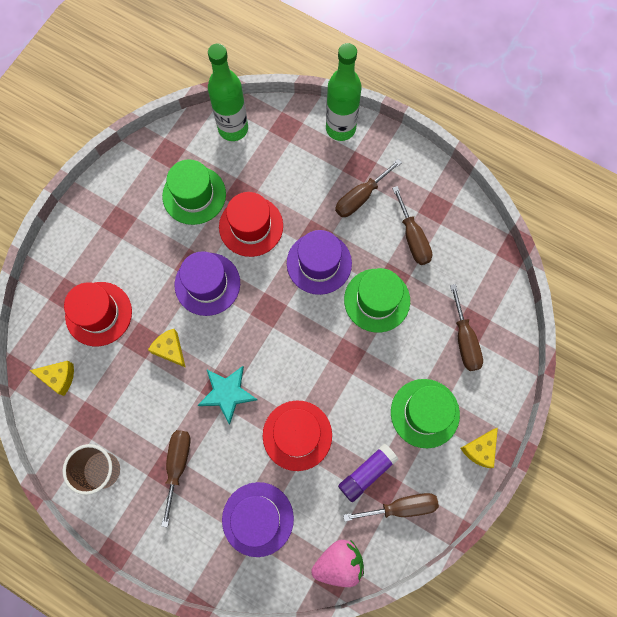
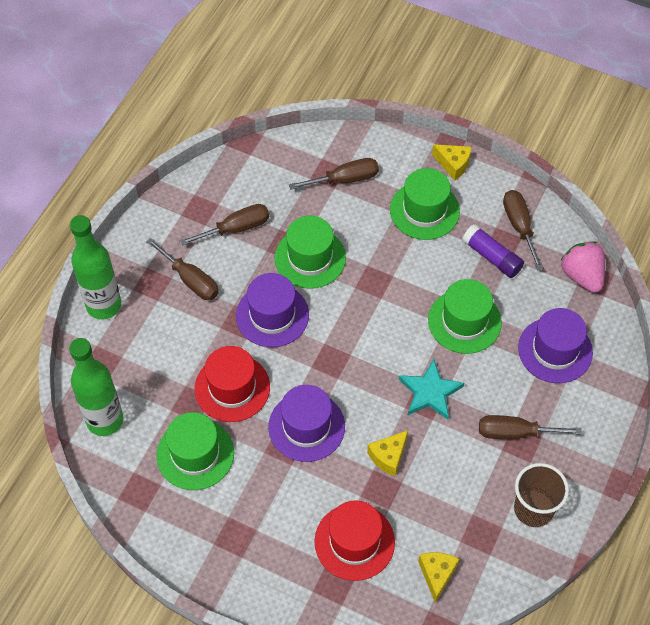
camera: 95 degrees left, 15 degrees down
(297, 435) = (464, 321): red hat -> green hat

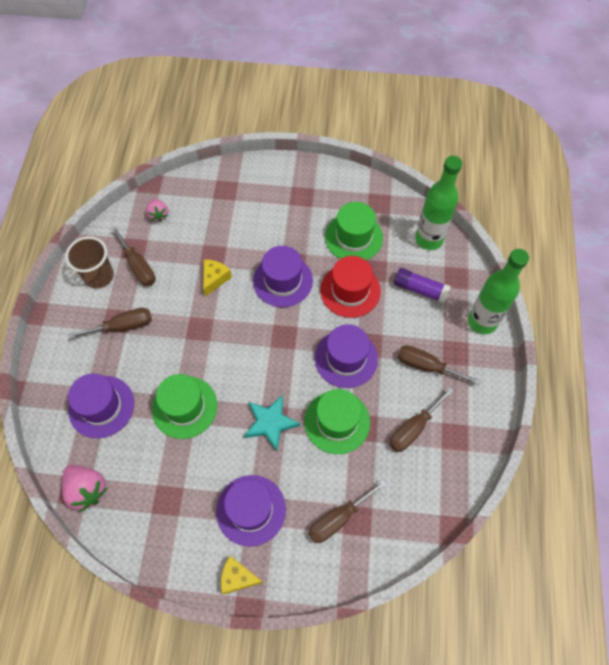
camera: 160 degrees right, 5 degrees up
(354, 542) = (220, 217): red hat -> none
(424, 210) = (251, 510): green hat -> purple hat
(430, 392) = (197, 336): turquoise star -> turquoise star (270, 422)
(437, 574) = (158, 215): yellow cheese -> pink strawberry
(492, 257) = (175, 480): purple glue stick -> purple glue stick (420, 289)
(519, 226) = (155, 524): brown screwdriver -> brown screwdriver (138, 266)

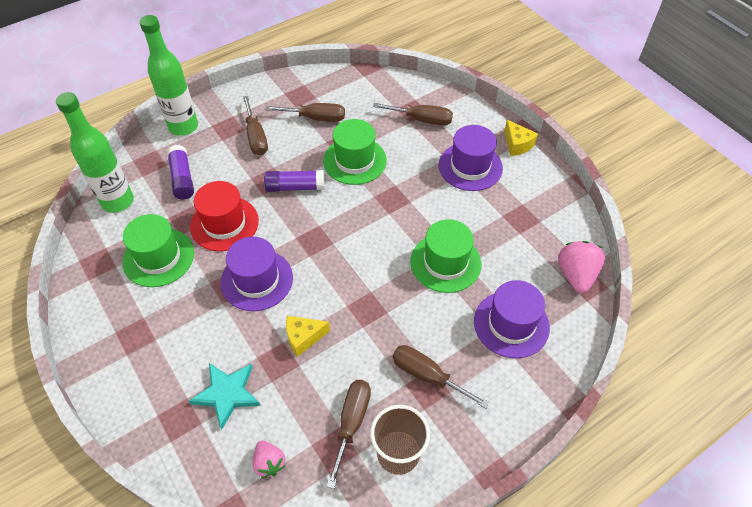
camera: 130 degrees left, 10 degrees down
(158, 215) = (269, 463): pink strawberry -> pink strawberry turned 120 degrees clockwise
(270, 422) = (397, 198): turquoise star -> turquoise star (227, 394)
(346, 358) = (295, 187): purple hat -> purple glue stick

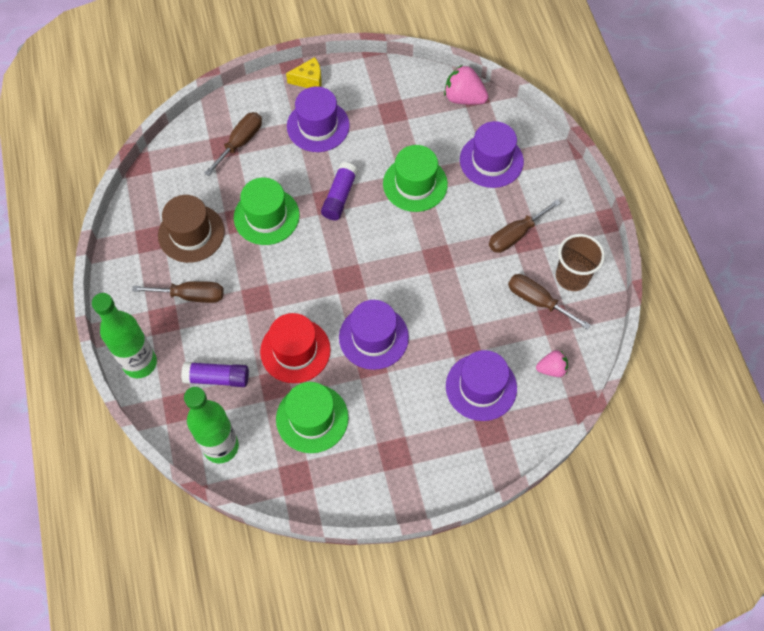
camera: 70 degrees left, 10 degrees up
(227, 394) = (481, 387): turquoise star -> purple hat
(295, 187) = (276, 277): purple glue stick -> purple glue stick (339, 196)
(303, 338) = (448, 314): yellow cheese -> none
(316, 118) = (191, 233): brown screwdriver -> brown hat

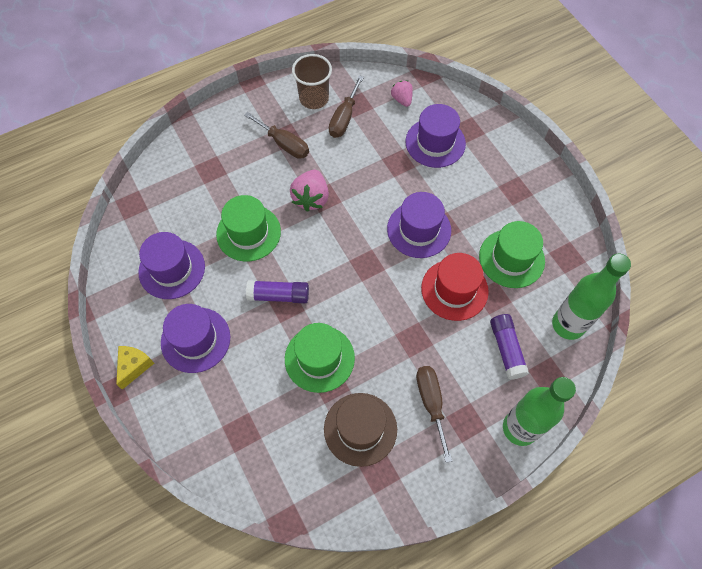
camera: 105 degrees left, 0 degrees up
(240, 142) = (233, 415): brown screwdriver -> none
(309, 80) = (134, 366): yellow cheese -> yellow cheese turned 45 degrees clockwise
(464, 98) = (137, 212): pink strawberry -> pink strawberry (311, 198)
(491, 160) = (208, 176): purple hat -> purple hat (172, 269)

